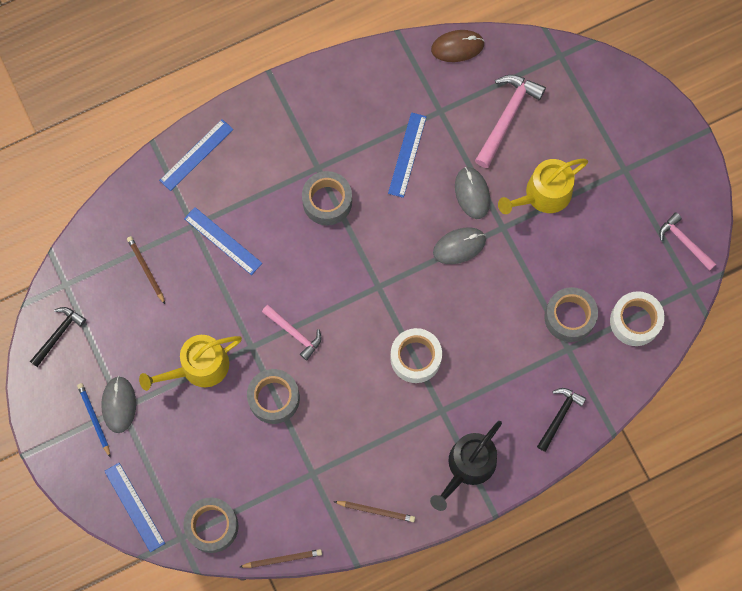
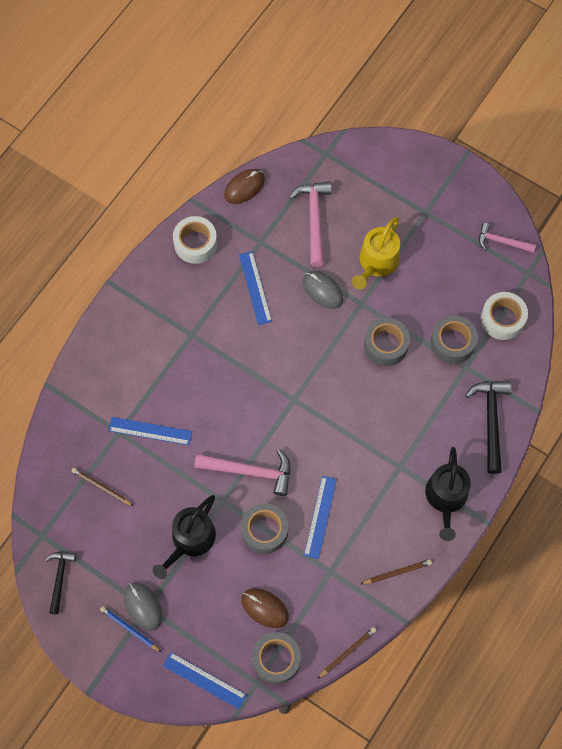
camera: 30 degrees left, 5 degrees down
(196, 155) = (88, 376): blue ruler -> blue ruler (320, 517)
(199, 367) = (190, 540): yellow watering can -> black watering can
(230, 472) = (265, 608): none -> brown mouse
(294, 333) = (250, 471): pink hammer -> pink hammer, size x1.59
(327, 201) = (214, 356): grey tape -> grey tape (385, 345)
(415, 358) = (355, 438): white tape -> white tape (195, 244)
(459, 246) = (337, 335): grey mouse -> none
(559, 416) = (490, 421): black hammer -> black hammer, size x1.59

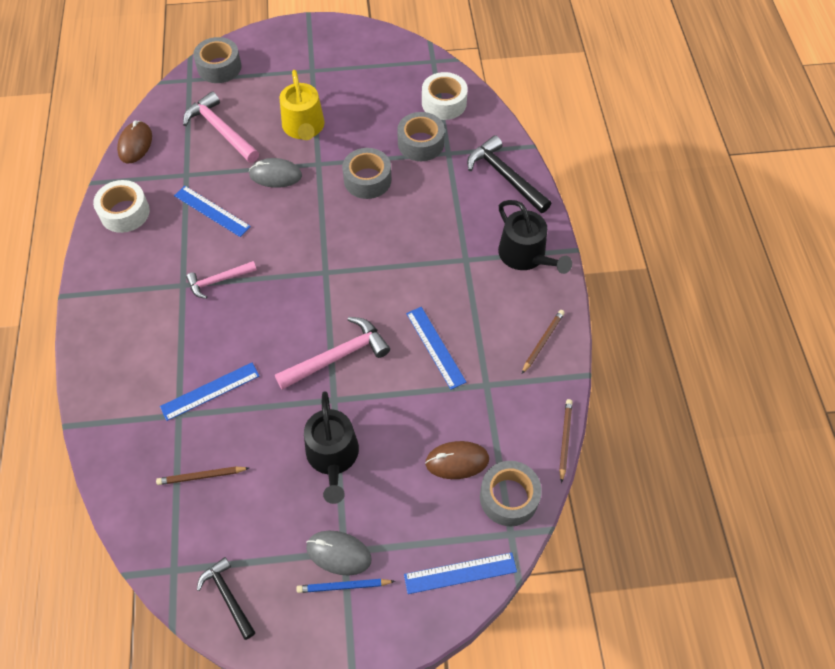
camera: 40 degrees left, 10 degrees down
(264, 531) = (396, 395): grey tape -> grey tape (219, 67)
(502, 242) = (392, 53): pink hammer -> pink hammer (218, 281)

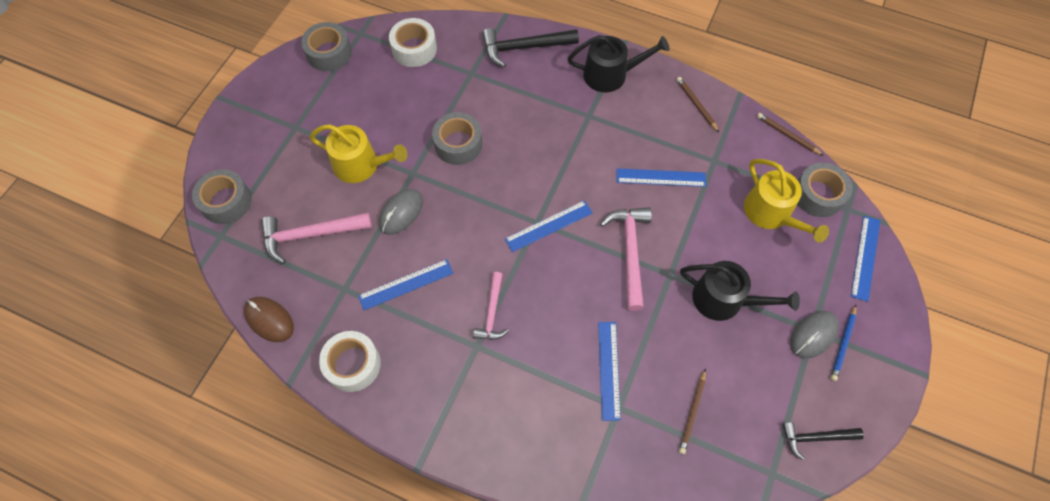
camera: 60 degrees left, 5 degrees up
(326, 282) = (549, 226): none -> blue ruler
(420, 143) = (446, 87): grey tape -> grey tape (329, 53)
(457, 461) = (771, 213): brown mouse -> yellow watering can

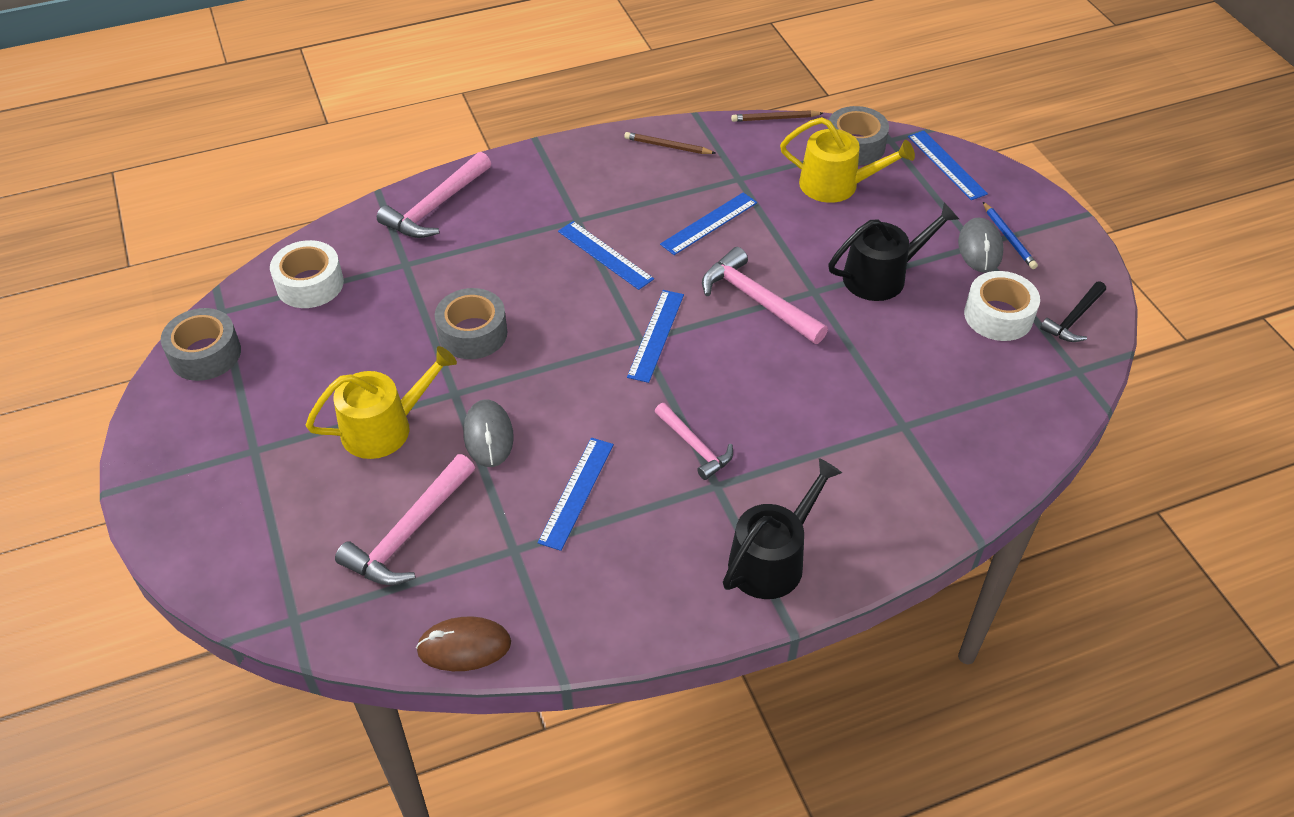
camera: 45 degrees left, 15 degrees down
(226, 202) = (257, 582): grey tape -> none
(353, 364) = (612, 606): white tape -> white tape (998, 316)
(524, 48) = (436, 206): black hammer -> pink hammer
(608, 370) = (858, 405): blue ruler -> blue ruler (605, 255)
(611, 74) = (556, 173): black watering can -> black watering can (772, 559)
(692, 413) = (965, 379): brown pencil -> none

